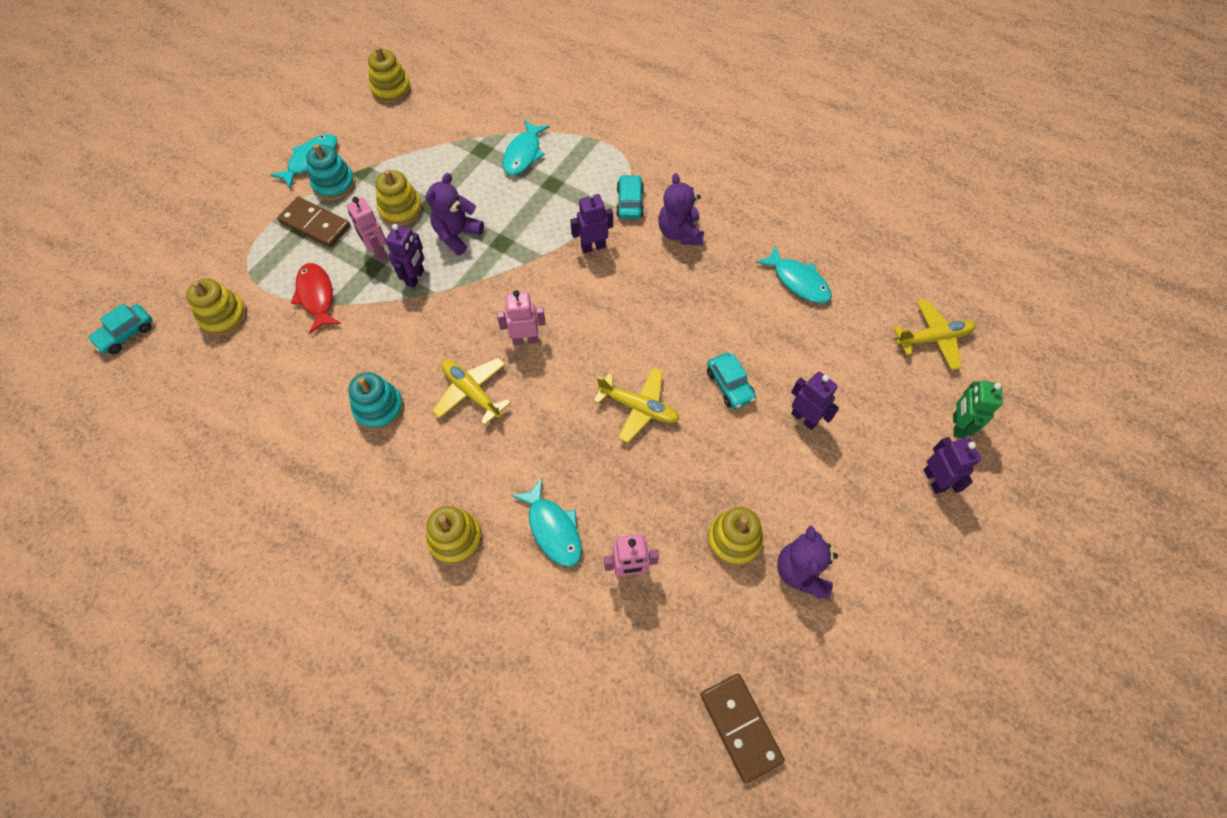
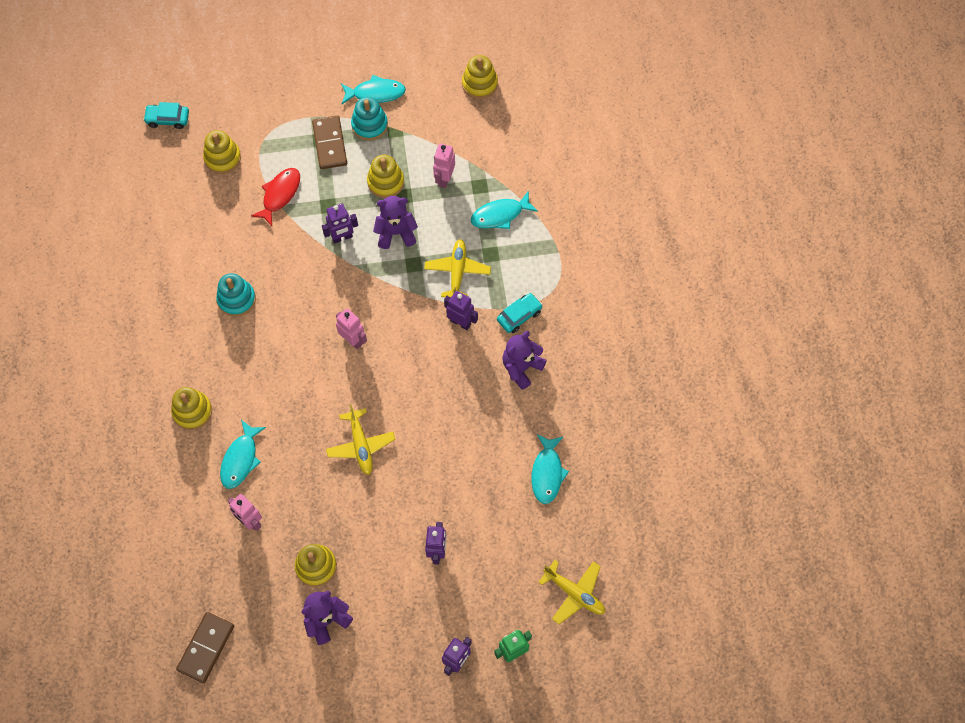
camera: 50 degrees right, 5 degrees up
(378, 252) = (342, 199): pink robot -> pink robot (444, 179)
(472, 392) = (290, 341): yellow plane -> yellow plane (457, 272)
(729, 385) = (424, 487): turquoise car -> none

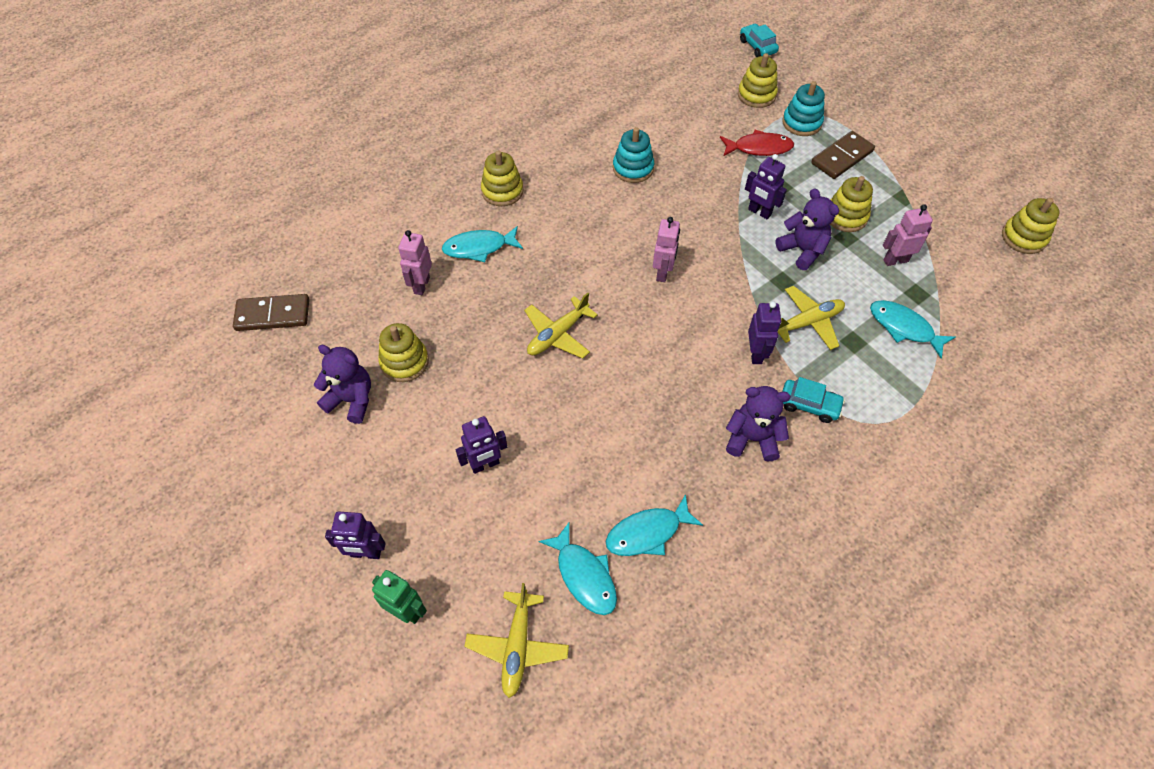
camera: 60 degrees right, 10 degrees down
(369, 125) = (890, 176): turquoise stacking toy -> turquoise stacking toy (801, 123)
(375, 93) = (925, 164): turquoise fish -> turquoise fish (584, 575)

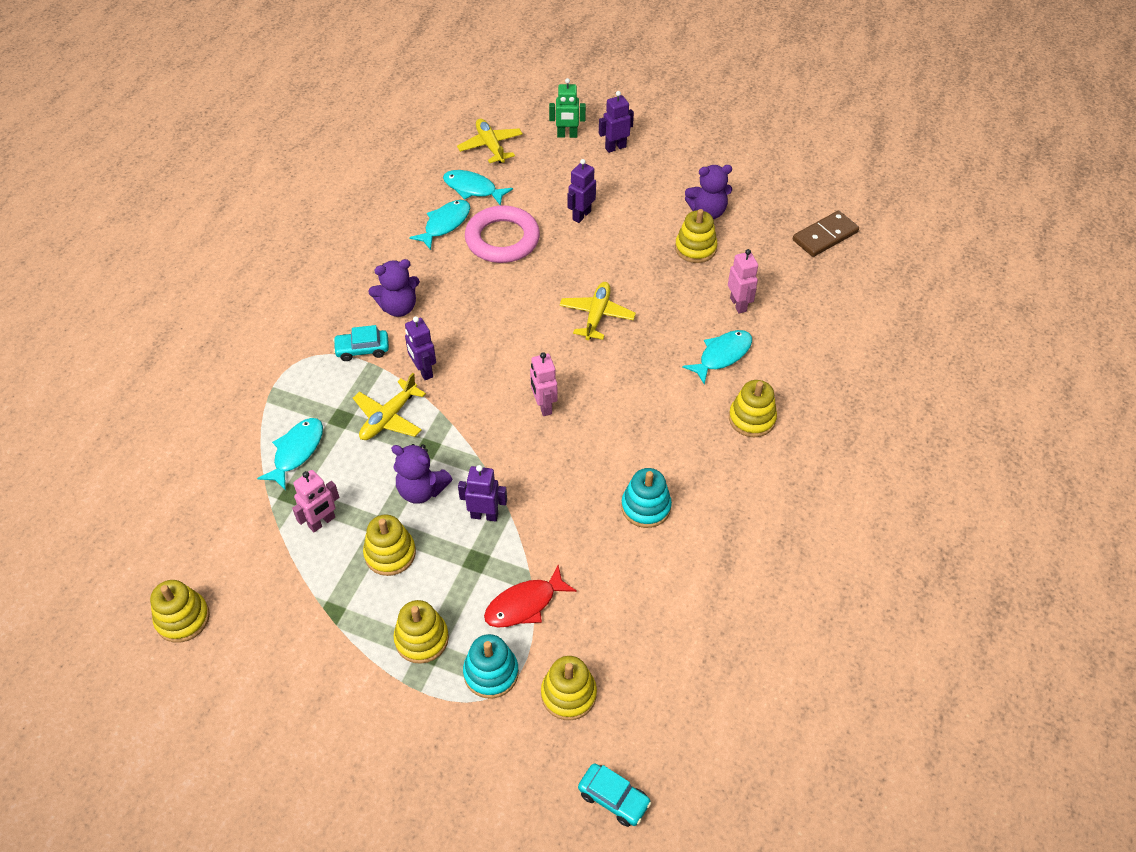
camera: 150 degrees right, 5 degrees down
(593, 475) = (502, 239): none -> pink ring
(842, 157) = (421, 639): brown domino -> yellow stacking toy
(904, 328) = (296, 452): turquoise fish -> turquoise fish turned 75 degrees counterclockwise

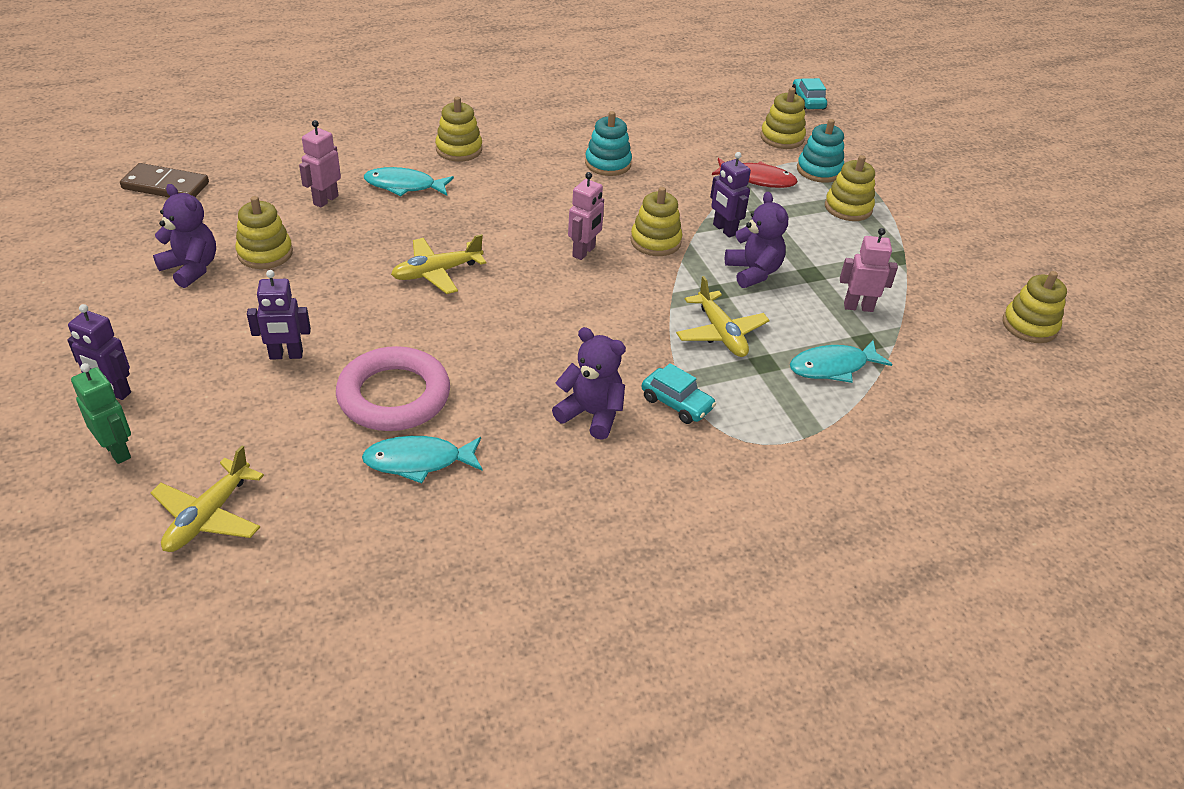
camera: 135 degrees left, 10 degrees down
(388, 418) = (720, 333): yellow plane -> yellow plane turned 75 degrees clockwise
(390, 553) = (822, 256): yellow stacking toy -> yellow stacking toy (655, 241)
(423, 371) = (643, 344): purple robot -> none
(473, 189) = (323, 477): turquoise fish -> none

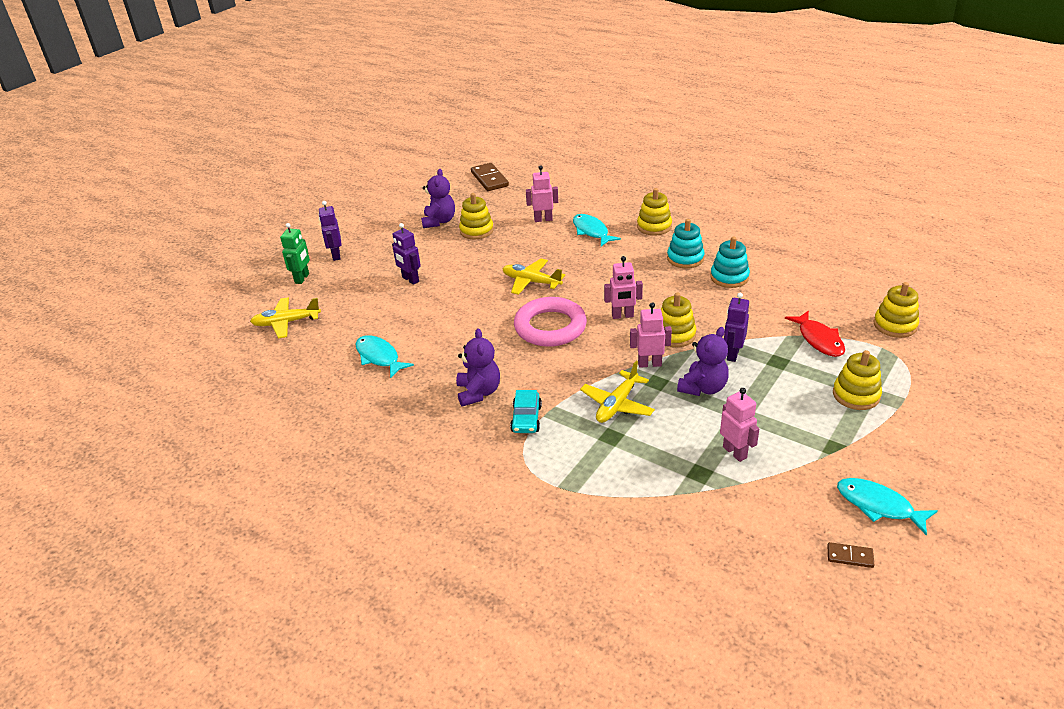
camera: 60 degrees right, 5 degrees down
(394, 396) = (418, 324): pink ring -> pink ring (550, 327)
(681, 280) = (649, 364): none -> pink robot
(807, 101) = (972, 313): turquoise car -> none
(819, 170) = (882, 360): turquoise stacking toy -> turquoise stacking toy (685, 258)
(833, 367) = (648, 469): turquoise fish -> turquoise fish (879, 506)
(1029, 326) = (850, 556): yellow stacking toy -> brown domino

